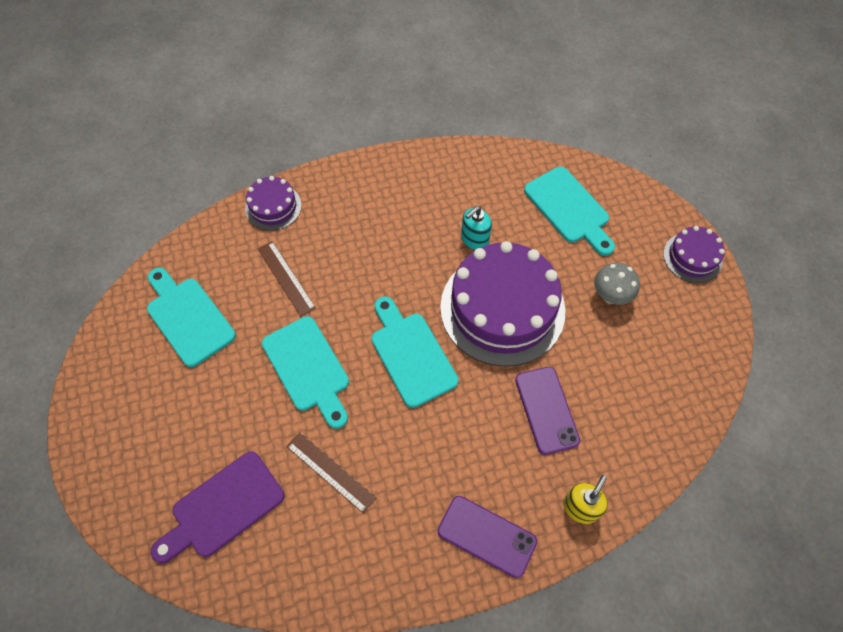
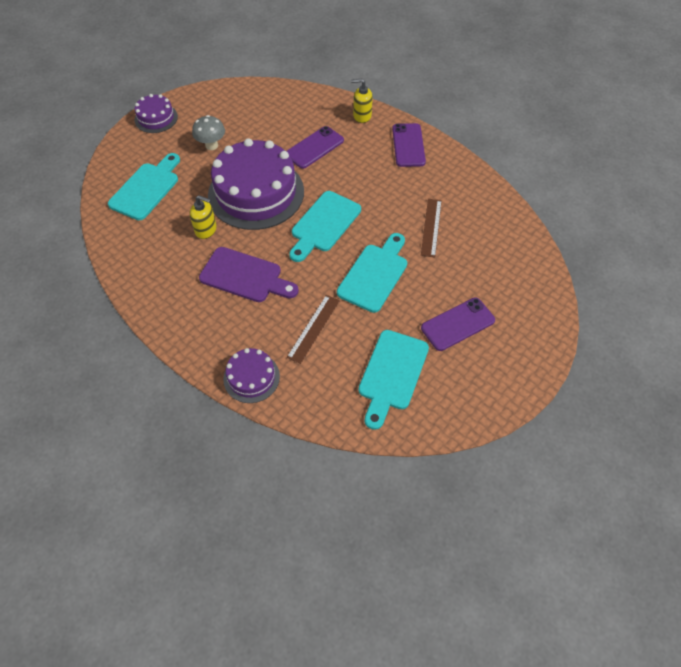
camera: 120 degrees left, 5 degrees down
(190, 413) = (458, 324): none -> purple phone
(223, 507) = (496, 268): purple cutting board -> purple cutting board (245, 276)
(474, 239) = (206, 230): turquoise soap dispenser -> yellow soap dispenser

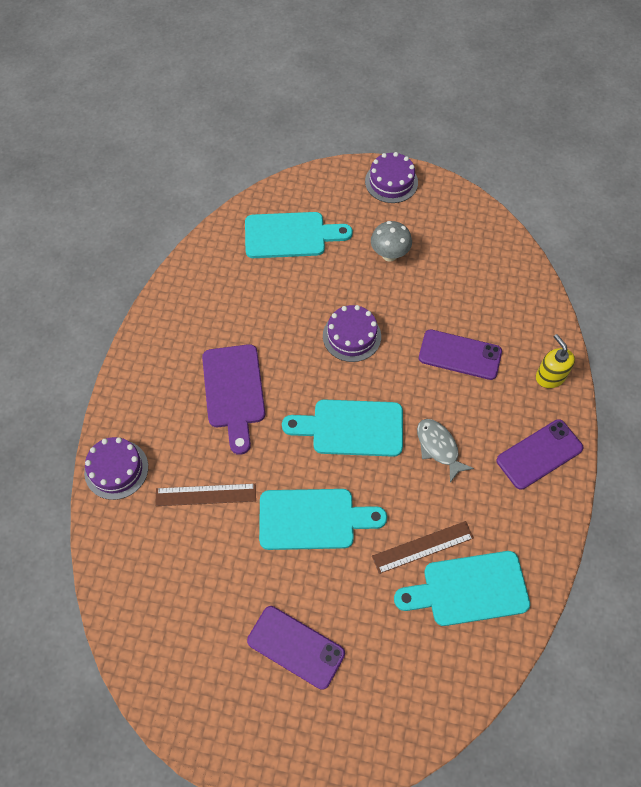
camera: 60 degrees right, 5 degrees up
(206, 230) = (271, 320): yellow soap dispenser -> none
(256, 193) = (351, 336): purple cake -> purple cake, size x0.49
(370, 188) = (438, 447): none -> grey fish
(392, 374) = (190, 606): turquoise cutting board -> turquoise cutting board (469, 589)

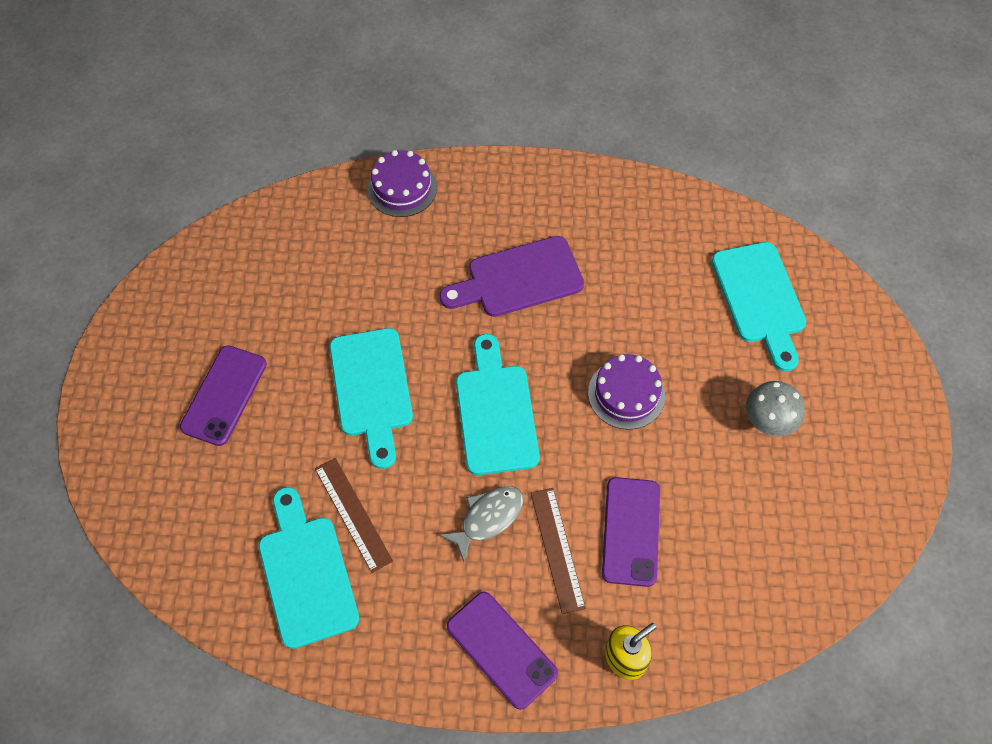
camera: 80 degrees right, 0 degrees up
(206, 495) = (385, 276): brown ruler -> brown ruler (557, 549)
(391, 182) = (894, 408): purple cake -> none

